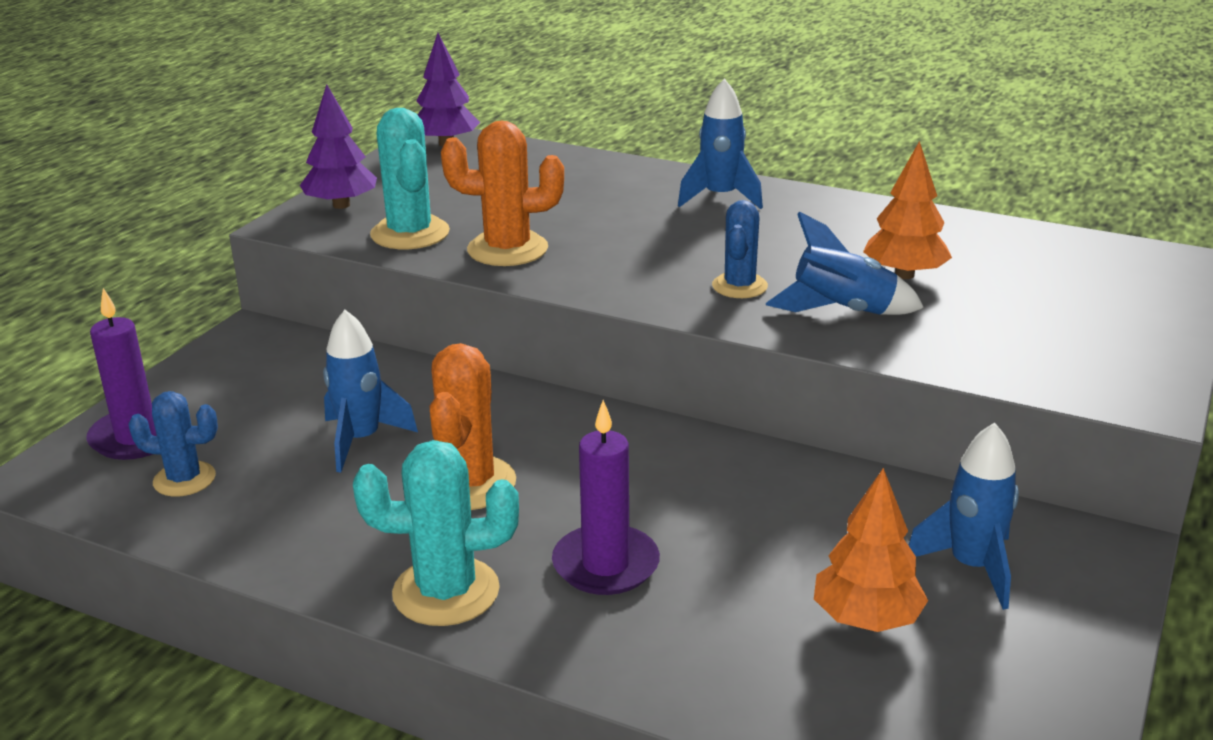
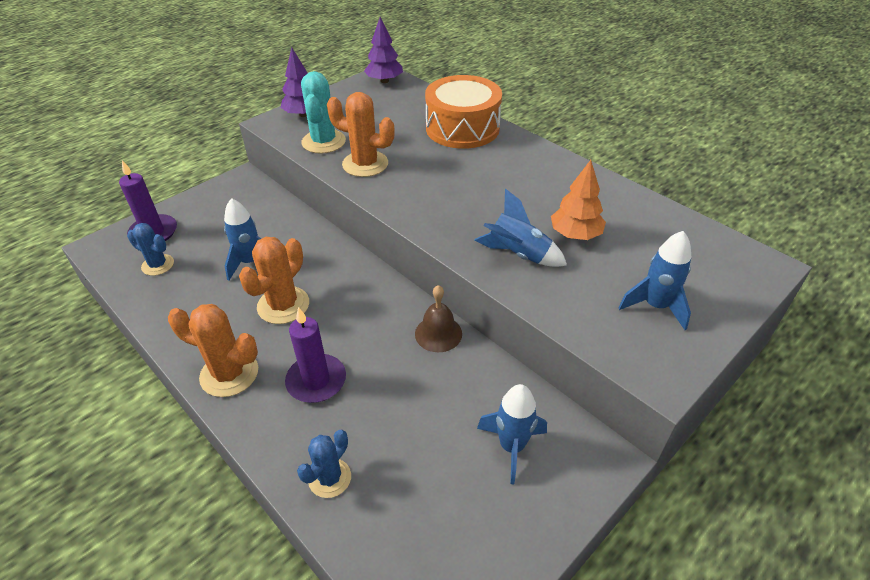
camera: 20 degrees right, 15 degrees up
(446, 592) = (229, 374): turquoise cactus -> orange cactus
(628, 182) = (462, 128): none -> orange drum
(720, 198) = (506, 150): blue rocket -> blue rocket (655, 306)
(739, 286) = (472, 220): blue cactus -> blue cactus (329, 478)
(756, 462) = (438, 333): none -> brown bell
(866, 619) = (428, 464): orange tree -> none

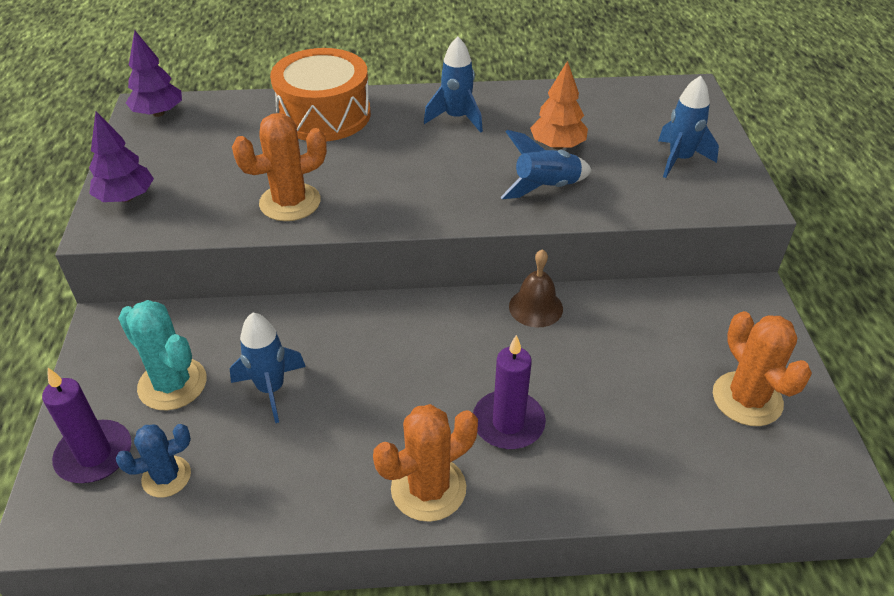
camera: 50 degrees left, 0 degrees up
(283, 305) = (374, 395): orange cactus -> orange cactus (747, 399)
(323, 142) = (205, 209): turquoise cactus -> turquoise cactus (172, 384)
(329, 478) = (635, 473): blue cactus -> none
(511, 446) = (700, 337): blue rocket -> blue rocket (456, 118)

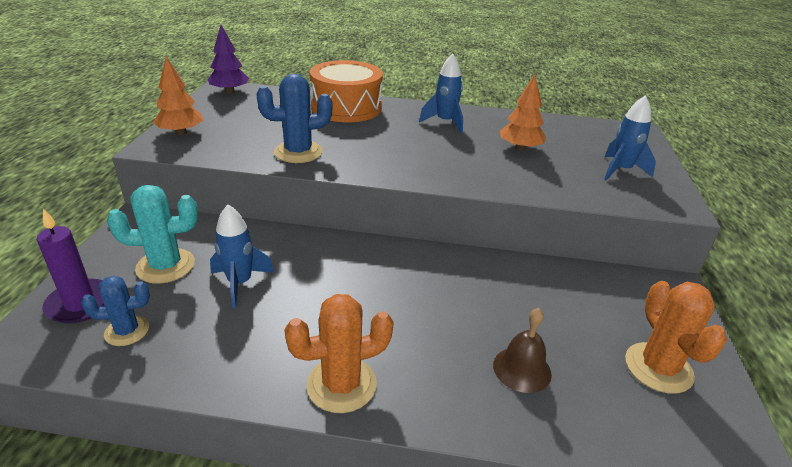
camera: 10 degrees right, 10 degrees down
(126, 197) = (181, 132): purple tree -> orange tree
(172, 384) = (165, 266): turquoise cactus -> turquoise cactus turned 60 degrees counterclockwise
(290, 202) = (298, 152): orange cactus -> blue cactus
(508, 423) = (430, 345): purple candle -> none
(535, 307) = (478, 263): brown bell -> brown bell (522, 369)
(545, 188) = (503, 172): blue rocket -> none

